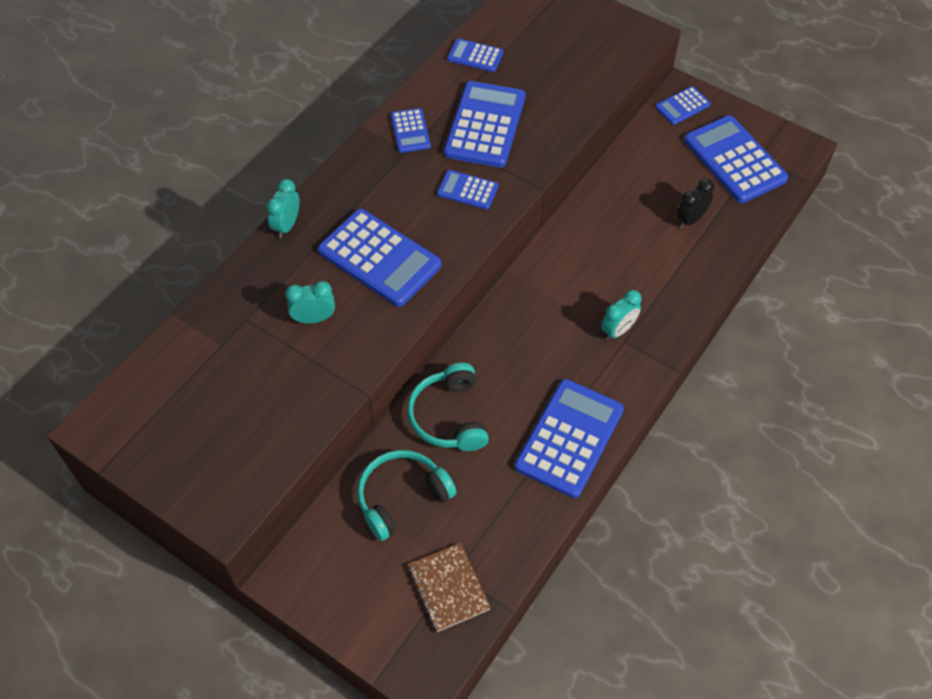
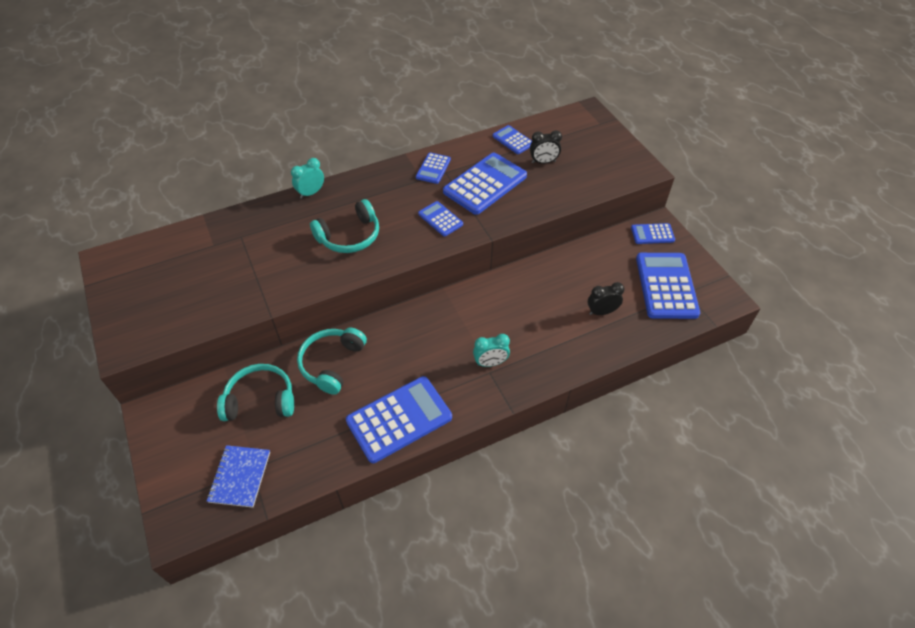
camera: 30 degrees right, 5 degrees down
(314, 318) = (279, 254): turquoise clock -> none
(379, 258) = (350, 236): blue calculator -> turquoise headphones
(448, 588) = (240, 477): brown notebook -> blue notebook
(530, 70) = (543, 162): none -> black clock

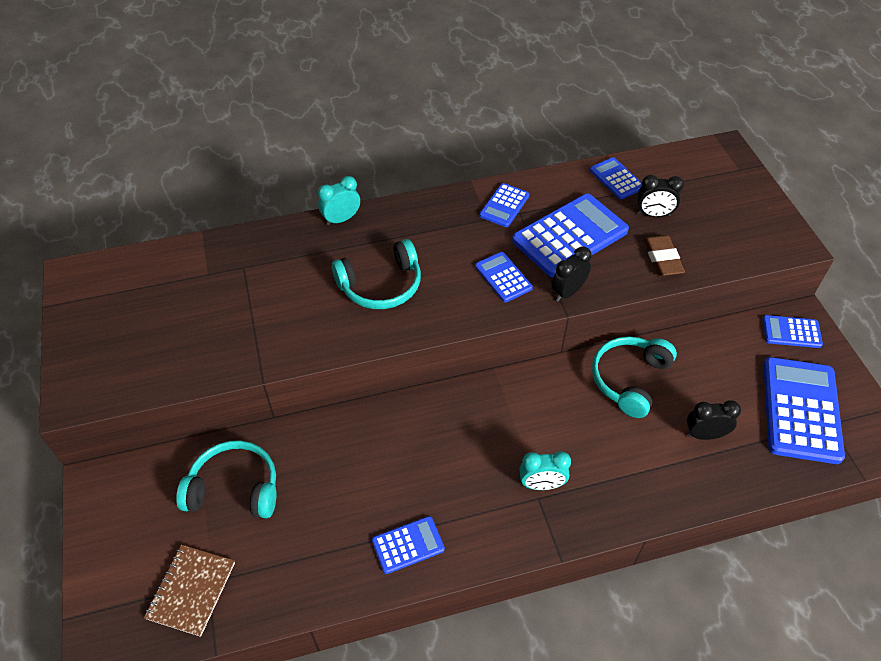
camera: 10 degrees right, 0 degrees up
(240, 477) = (191, 590): blue notebook -> brown notebook
(332, 363) = (333, 452): turquoise headphones -> turquoise headphones (629, 379)
(399, 419) = (408, 545): blue calculator -> blue calculator, size x0.52
(489, 223) = (568, 292): none -> black clock
(554, 191) = (662, 258): none -> brown eraser

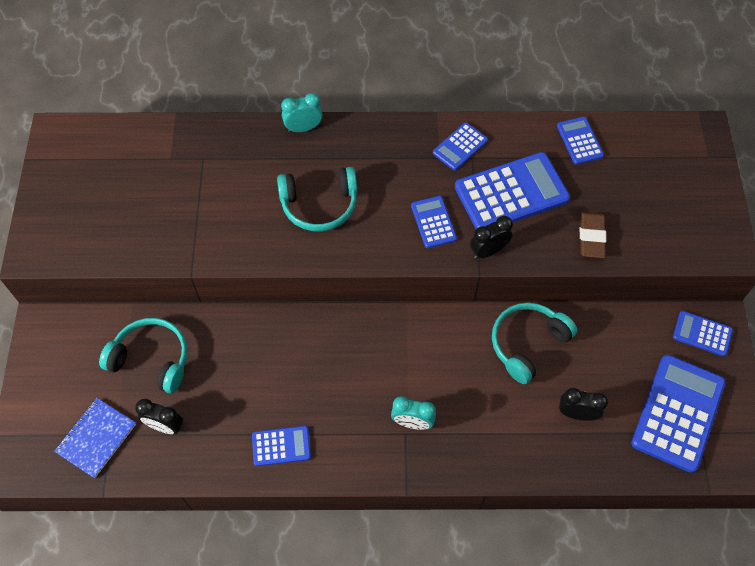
camera: 15 degrees right, 10 degrees up
(191, 590) = (96, 438): brown notebook -> blue notebook
(653, 214) = (601, 188): black clock -> black clock (165, 426)

